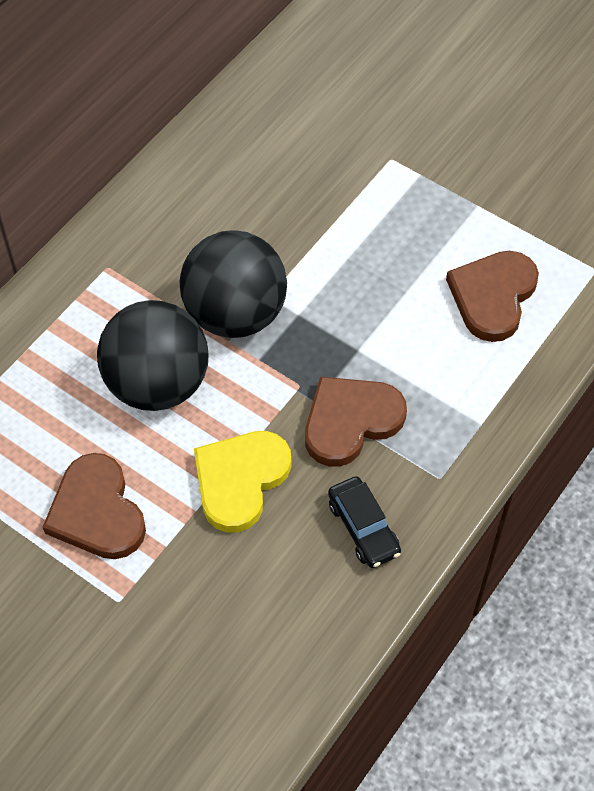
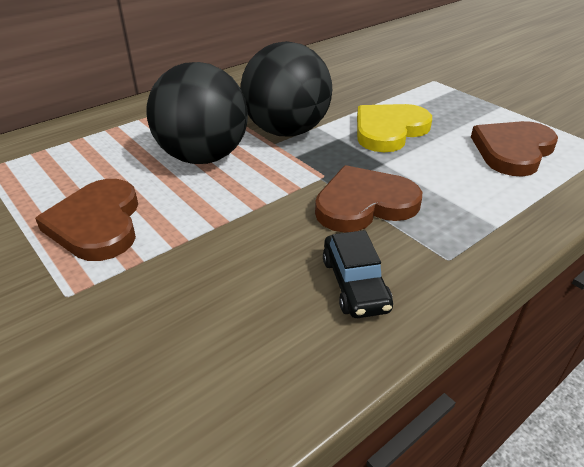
camera: 15 degrees right, 20 degrees down
(240, 480) = (242, 225): yellow heart -> yellow heart (389, 130)

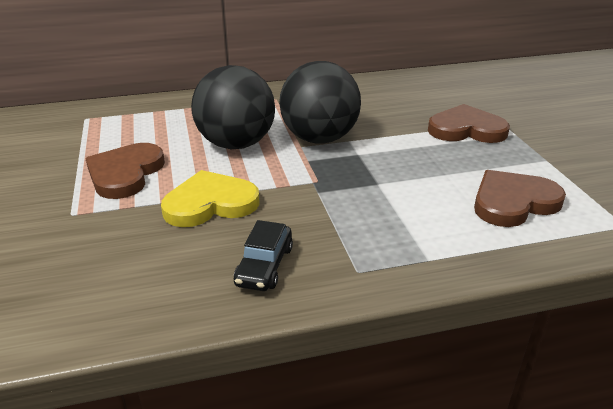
camera: 25 degrees right, 5 degrees down
(364, 204) = (329, 211): brown heart -> brown heart (466, 129)
(389, 130) = (410, 157): yellow heart -> yellow heart (210, 203)

